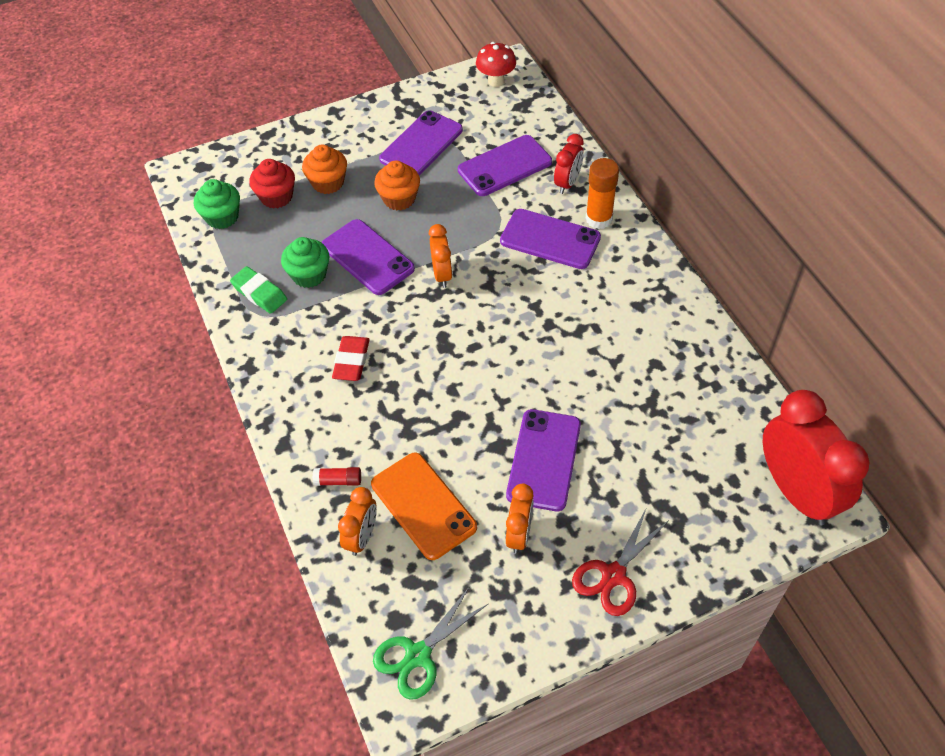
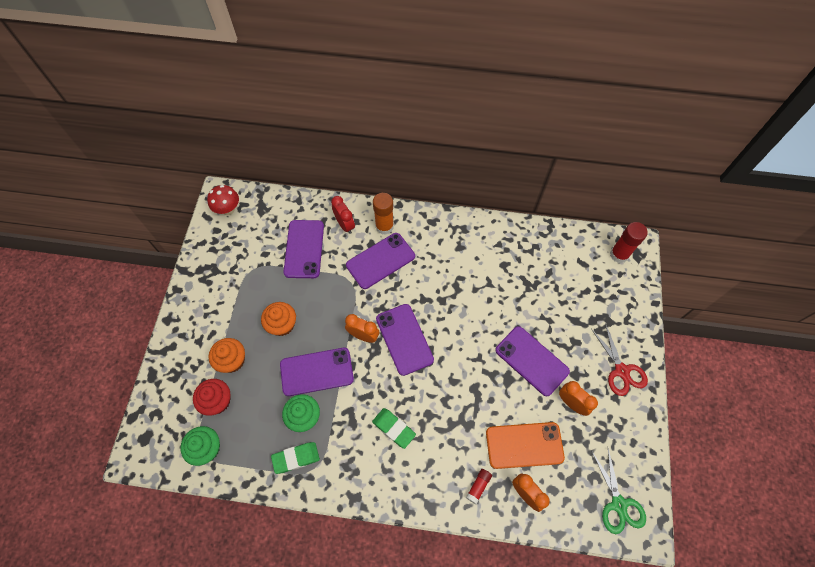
camera: 60 degrees left, 10 degrees up
(351, 361) = (394, 428): red eraser -> green eraser
(421, 144) = (246, 284): purple phone -> purple phone (404, 339)
(796, 492) = (619, 254): red clock -> red glue stick

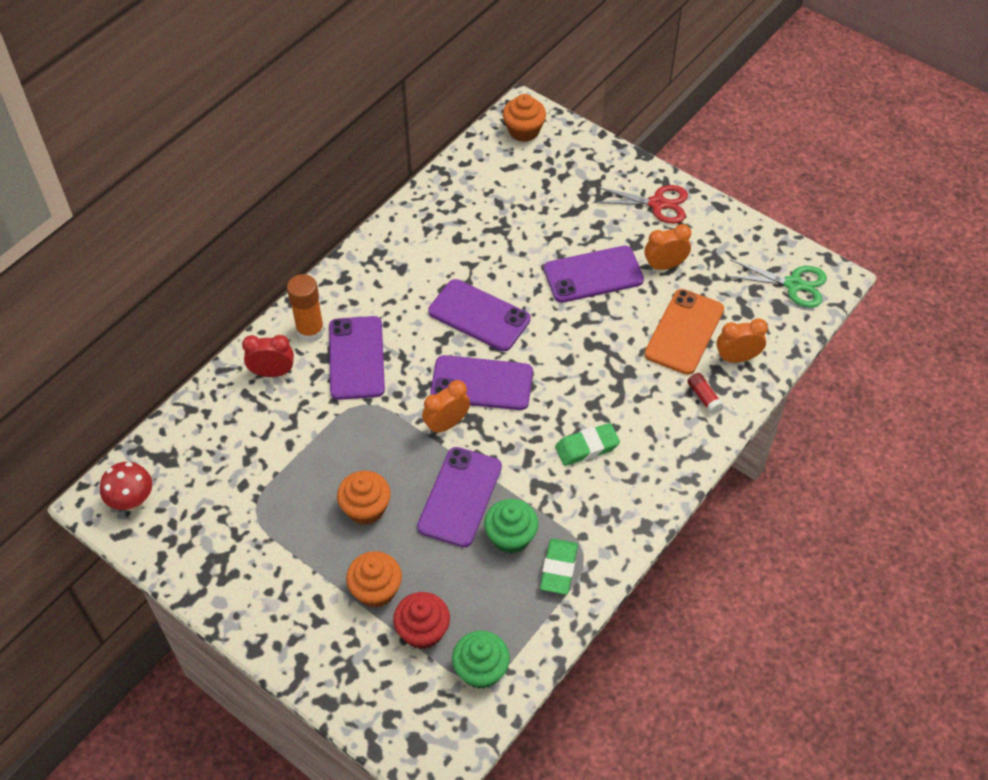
camera: 60 degrees left, 10 degrees down
(304, 249) = (272, 435): purple phone -> purple phone (479, 315)
(619, 254) = (524, 131): red glue stick -> orange cupcake

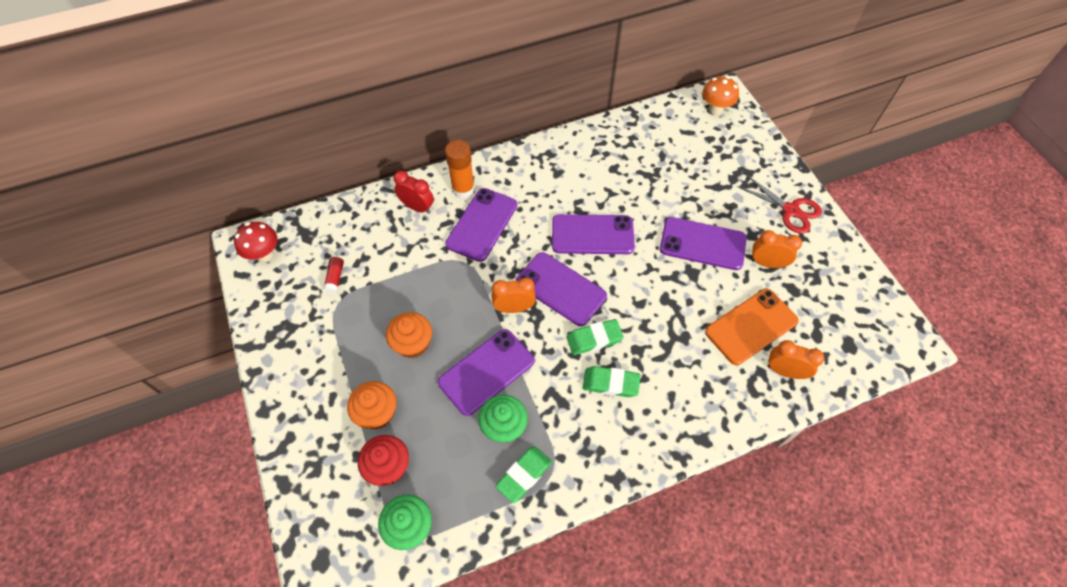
camera: 30 degrees right, 5 degrees up
(479, 315) = (592, 235): purple phone -> purple phone turned 60 degrees counterclockwise
(524, 131) = (715, 109): orange cupcake -> orange mushroom
(545, 415) = (594, 339): none -> green eraser
(704, 397) = (735, 391): red glue stick -> red glue stick (335, 278)
(793, 284) = (873, 331): green scissors -> none

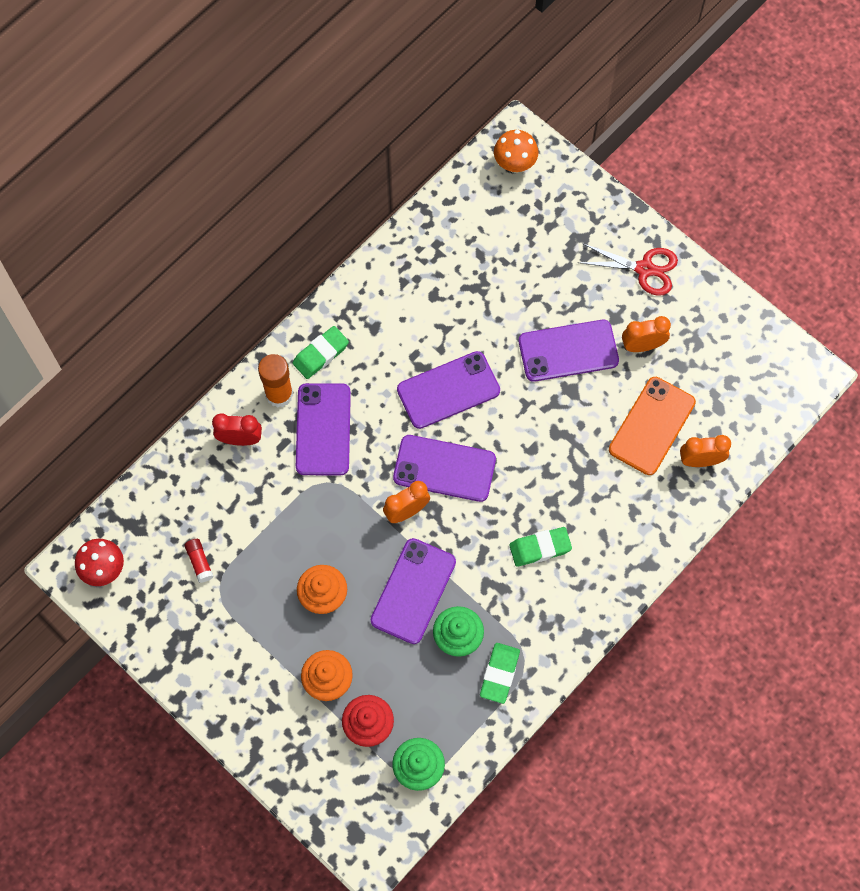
camera: 25 degrees left, 10 degrees up
(594, 339) = (503, 509): green eraser -> green eraser (321, 354)

